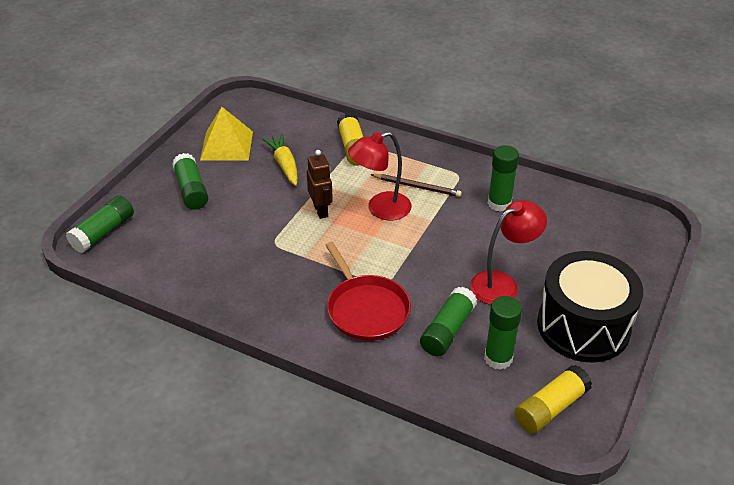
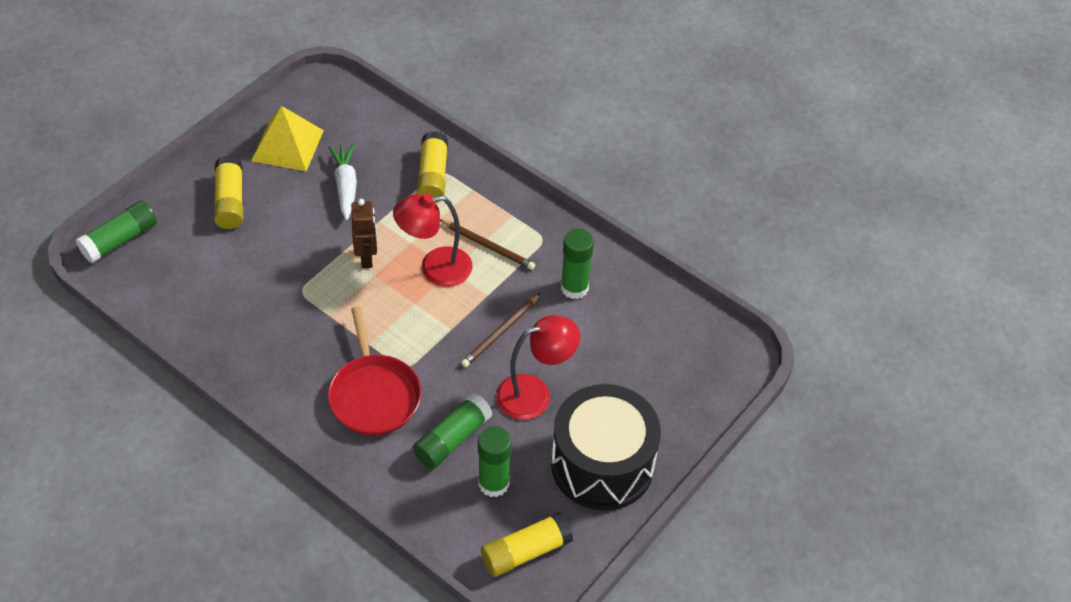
camera: 10 degrees right, 10 degrees up
(191, 190) = (230, 201): green glue stick -> yellow glue stick
(284, 165) = (345, 186): yellow carrot -> white carrot
(454, 244) = (500, 332): none -> brown pencil

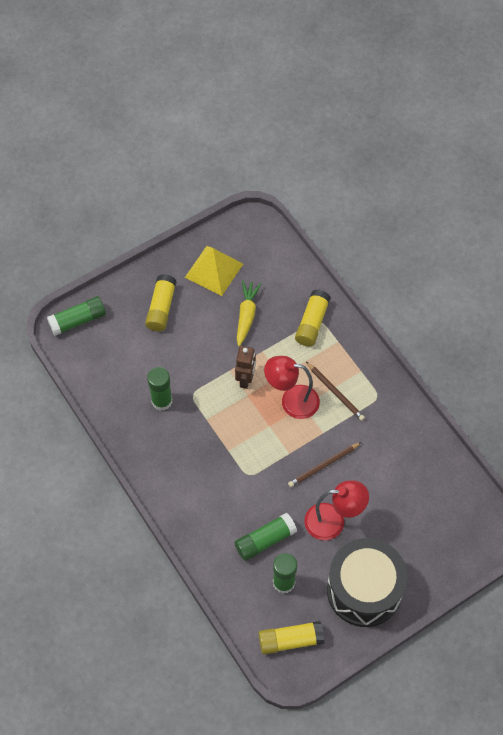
camera: 20 degrees right, 10 degrees up
(345, 186) = (246, 315): white carrot -> yellow carrot
(374, 395) = (220, 491): red pan -> none
(574, 287) = (388, 443): green glue stick -> green glue stick (162, 401)

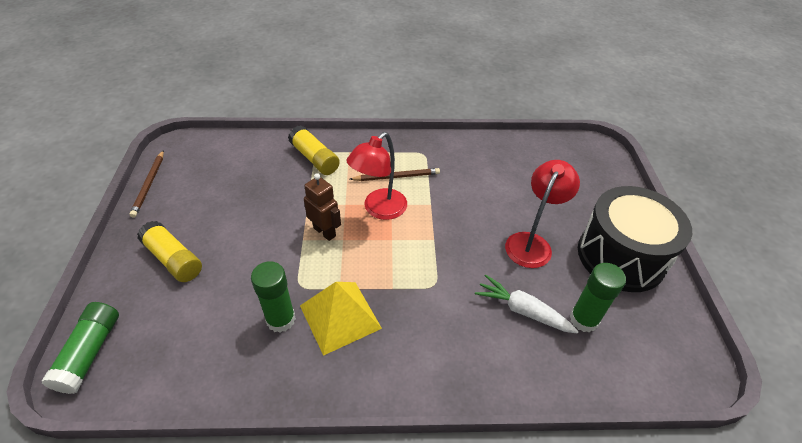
camera: 60 degrees left, 15 degrees down
(214, 270) = (186, 196): yellow pyramid -> yellow pyramid (340, 316)
(246, 315) = (259, 197): yellow carrot -> none
(265, 540) = (523, 310): green glue stick -> white carrot
(290, 640) = (661, 350): yellow glue stick -> none
(323, 465) = (466, 220): brown pencil -> brown pencil (149, 185)

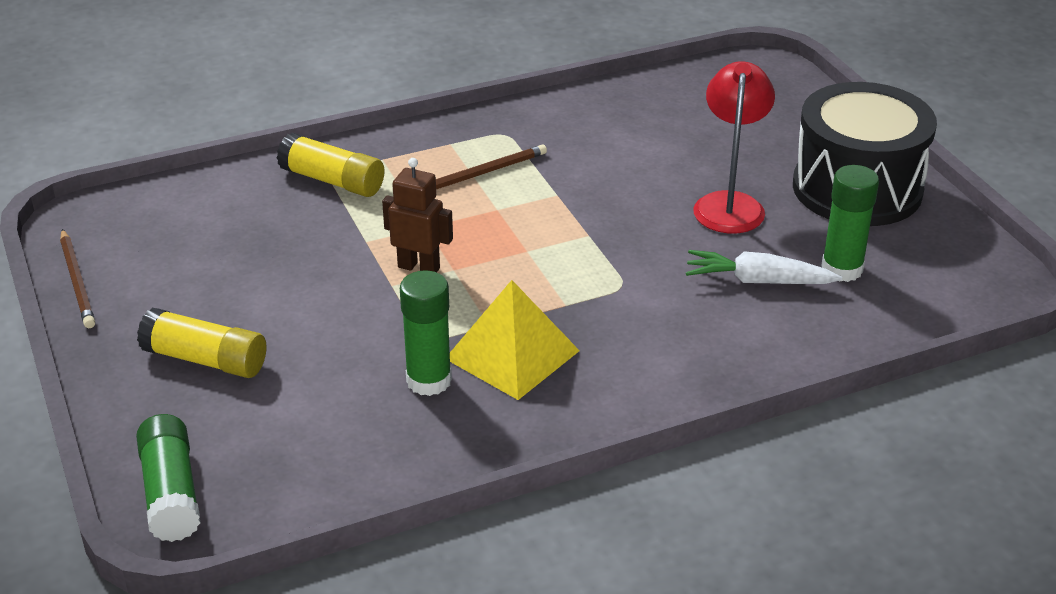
camera: 20 degrees left, 10 degrees down
(379, 210) = (483, 220): red lamp -> none

